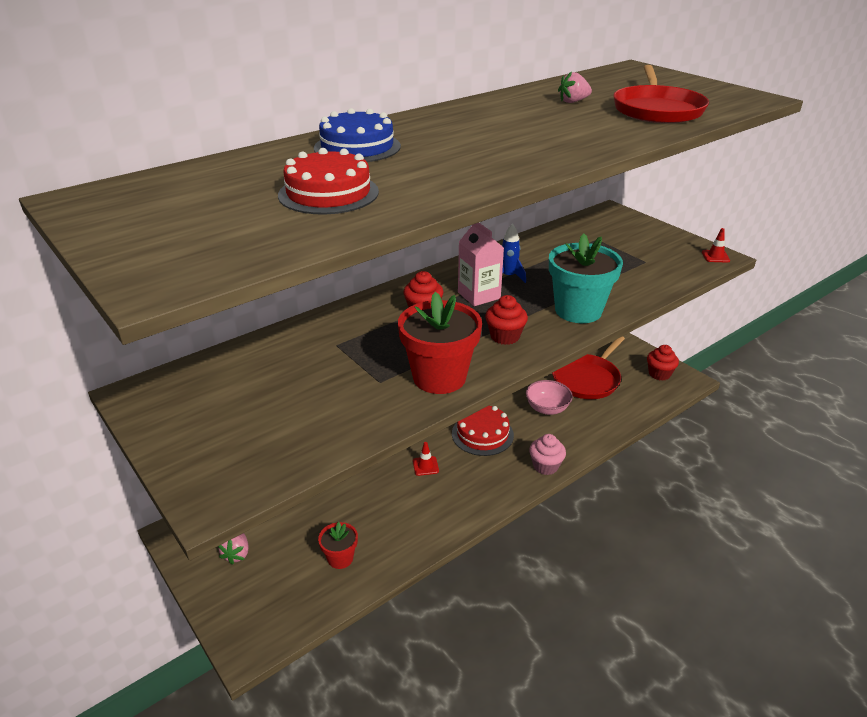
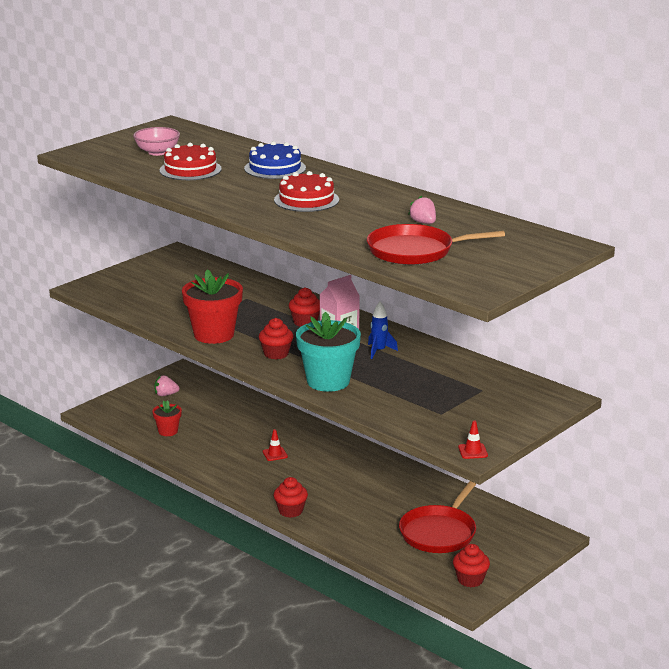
camera: 80 degrees right, 10 degrees down
(482, 434) = (326, 477): red cake -> red cake (306, 200)
(545, 466) = (290, 511): pink cupcake -> red cupcake
(547, 408) = (377, 510): pink bowl -> pink bowl (157, 152)
(587, 379) = (439, 532): red pan -> red pan turned 90 degrees counterclockwise

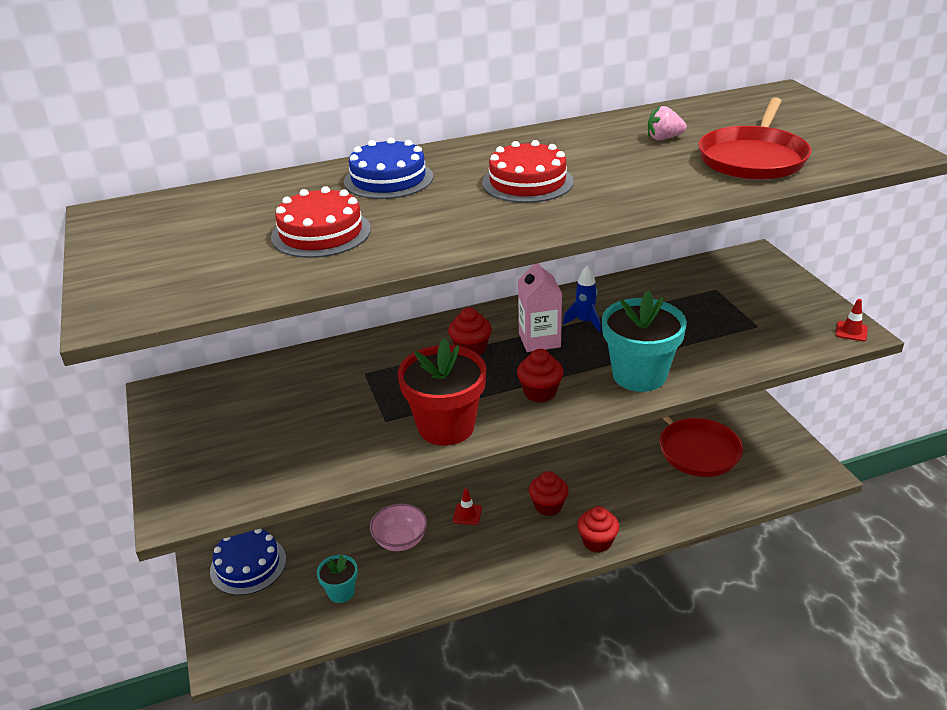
camera: 60 degrees left, 10 degrees up
(157, 152) = (213, 243): pink bowl -> pink bowl (400, 540)
(165, 395) = (248, 565): pink strawberry -> blue cake
(168, 431) = (341, 592): red flower pot -> turquoise flower pot
(470, 580) = (788, 459): red cupcake -> red cupcake (548, 506)

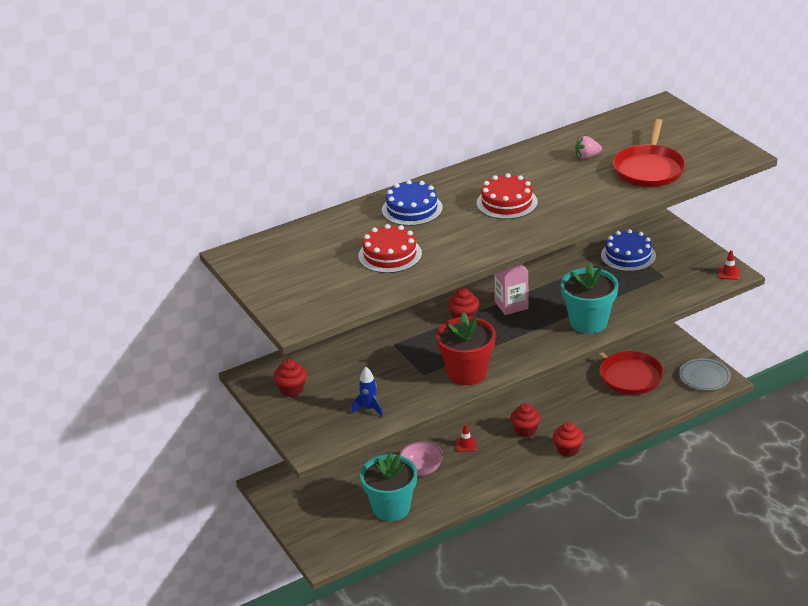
camera: 10 degrees left, 0 degrees up
(248, 565) = (313, 501): blue cake -> blue cake (628, 255)
(341, 592) = (391, 508): turquoise flower pot -> turquoise flower pot, size x1.91
(540, 392) = (523, 342): red cupcake -> red cupcake (292, 389)
(585, 322) = (540, 288): blue rocket -> blue rocket (369, 409)
(796, 465) = (704, 377): none -> grey plate

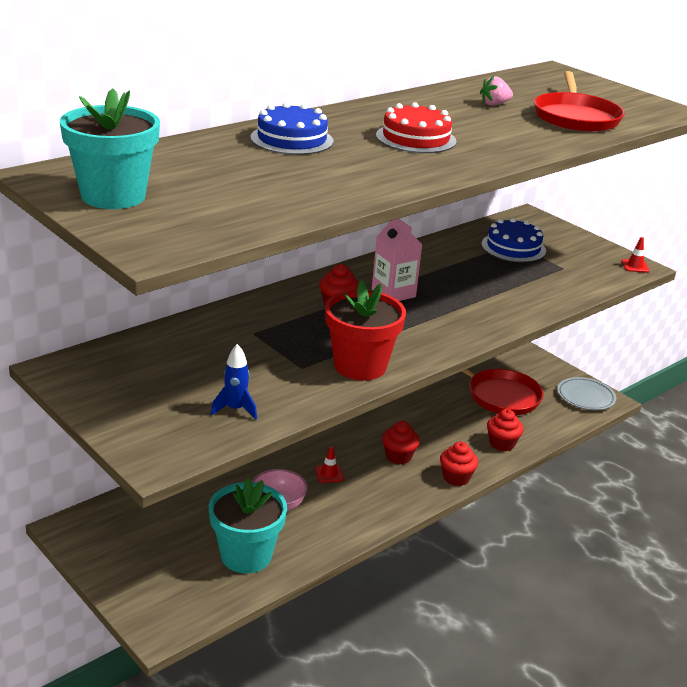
camera: 15 degrees left, 5 degrees down
(292, 389) = (119, 386): red cupcake -> red cupcake (502, 444)
(390, 255) = (276, 181): red cake -> none
(588, 322) = (495, 311): turquoise flower pot -> turquoise flower pot (113, 196)

